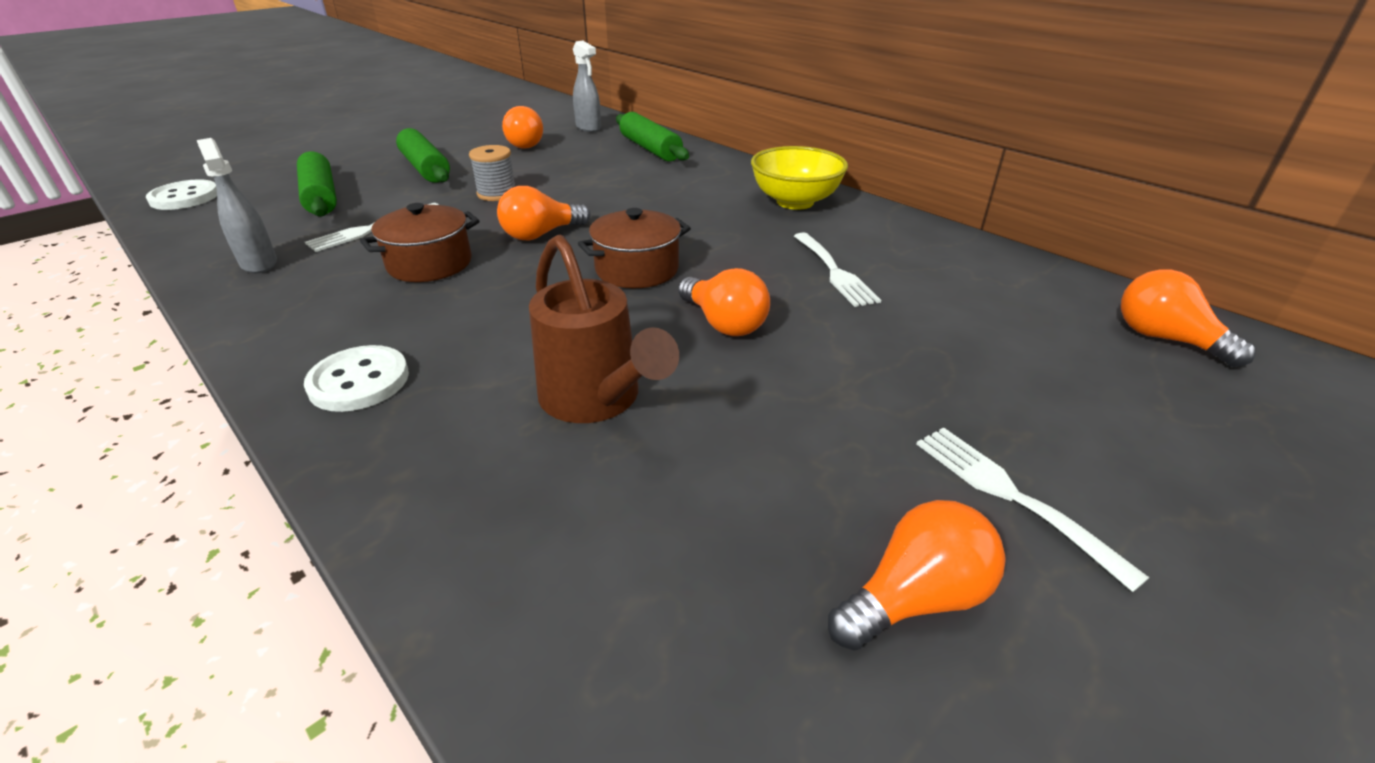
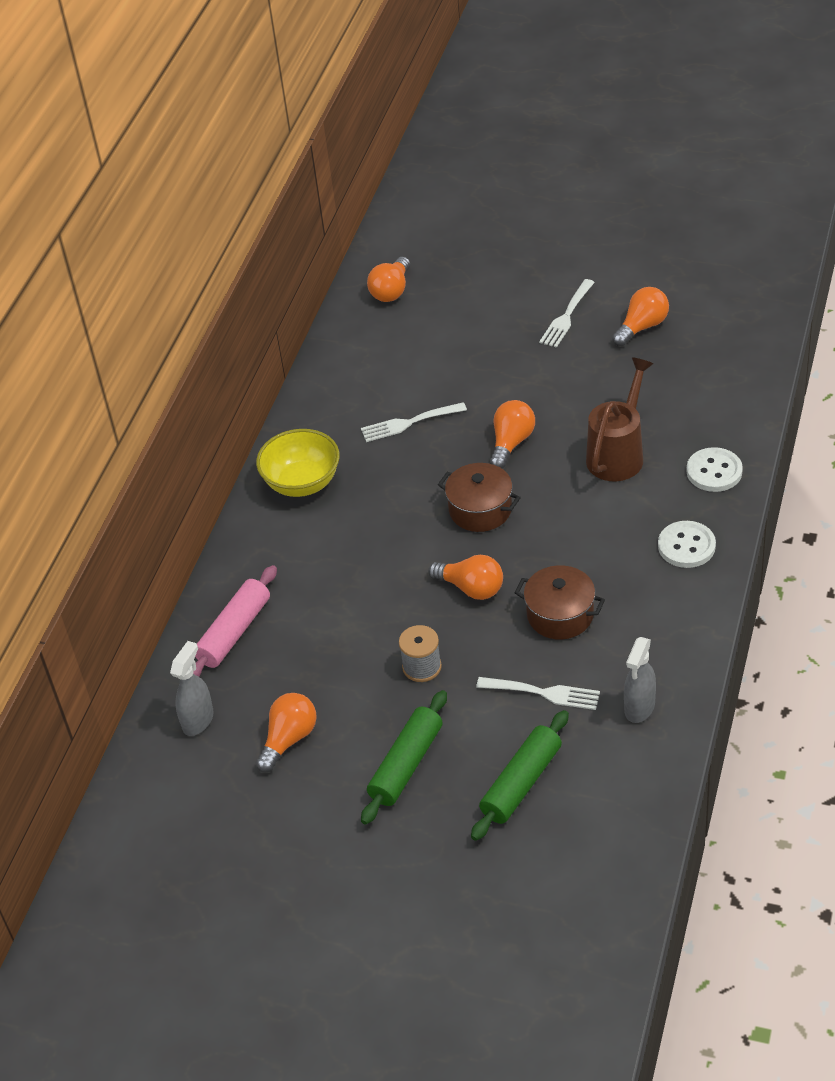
camera: 115 degrees left, 10 degrees up
(184, 197) = (603, 884): white button -> white button (714, 471)
(650, 149) = (234, 632): green rolling pin -> pink rolling pin
(835, 272) = (409, 423): white fork -> white fork turned 150 degrees counterclockwise
(914, 598) = (642, 327): orange light bulb -> orange light bulb turned 105 degrees clockwise

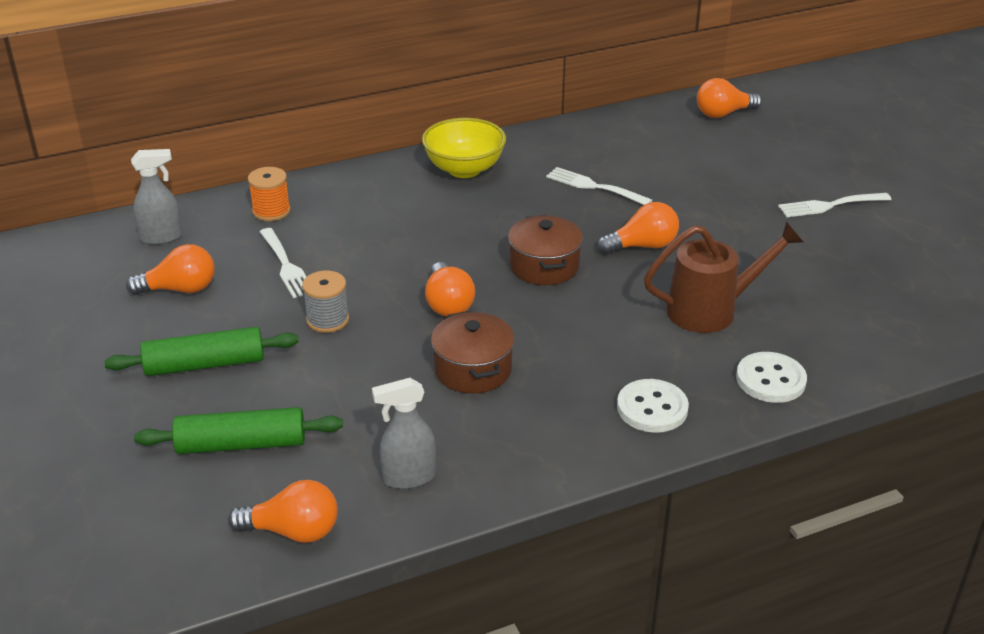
camera: 45 degrees right, 10 degrees down
(234, 632) = (271, 211): pink rolling pin -> orange spool
(544, 693) = (366, 405): white fork -> white fork (286, 266)
(642, 327) = (883, 250): orange light bulb -> orange light bulb (293, 531)

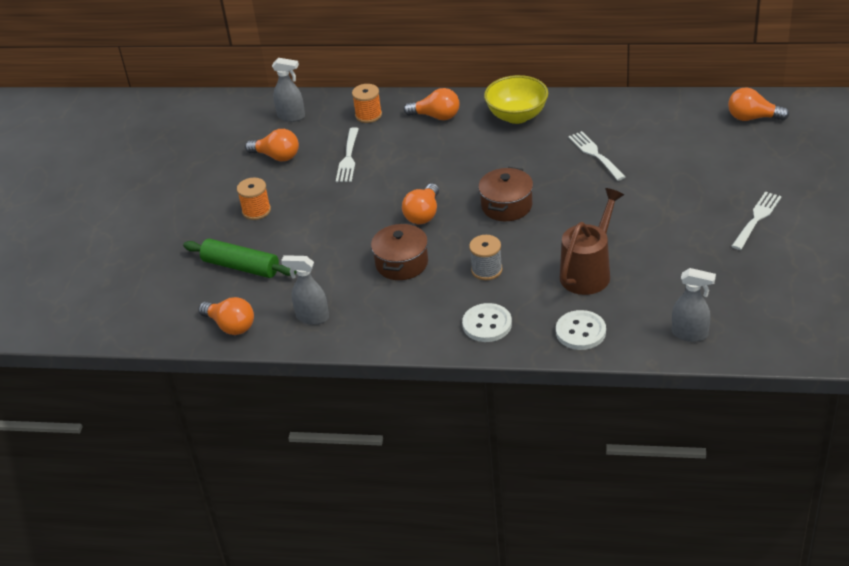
camera: 35 degrees right, 5 degrees up
(205, 364) = (256, 211): green rolling pin -> orange spool
(327, 320) = (344, 203): grey spool -> grey spool (486, 270)
(642, 246) = (586, 210): orange light bulb -> orange light bulb (436, 116)
(711, 310) = (589, 271): brown watering can -> brown watering can turned 75 degrees counterclockwise
(829, 205) = (757, 218): white fork -> white fork turned 105 degrees clockwise
(890, 342) = (690, 334): none -> grey spray bottle

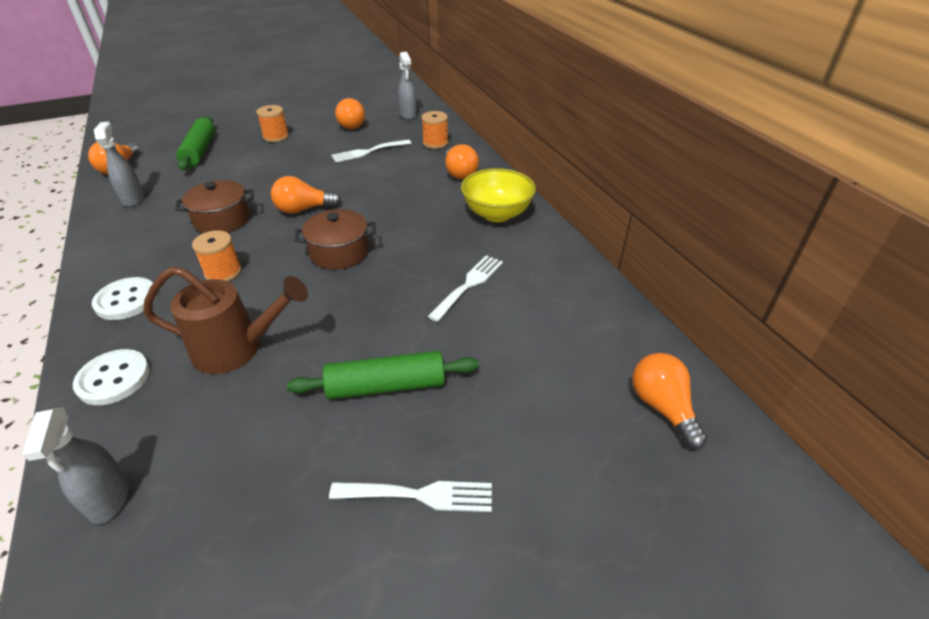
camera: 55 degrees right, 0 degrees up
(486, 270) = (223, 272): grey spool -> orange spool
(669, 213) = (386, 386): none -> green rolling pin

